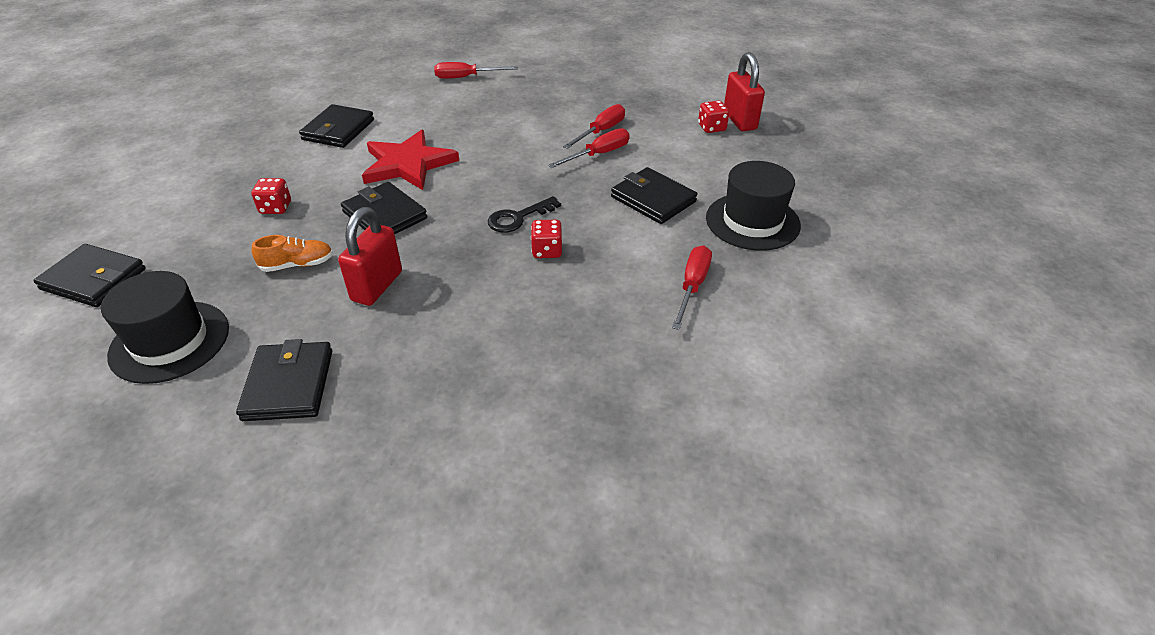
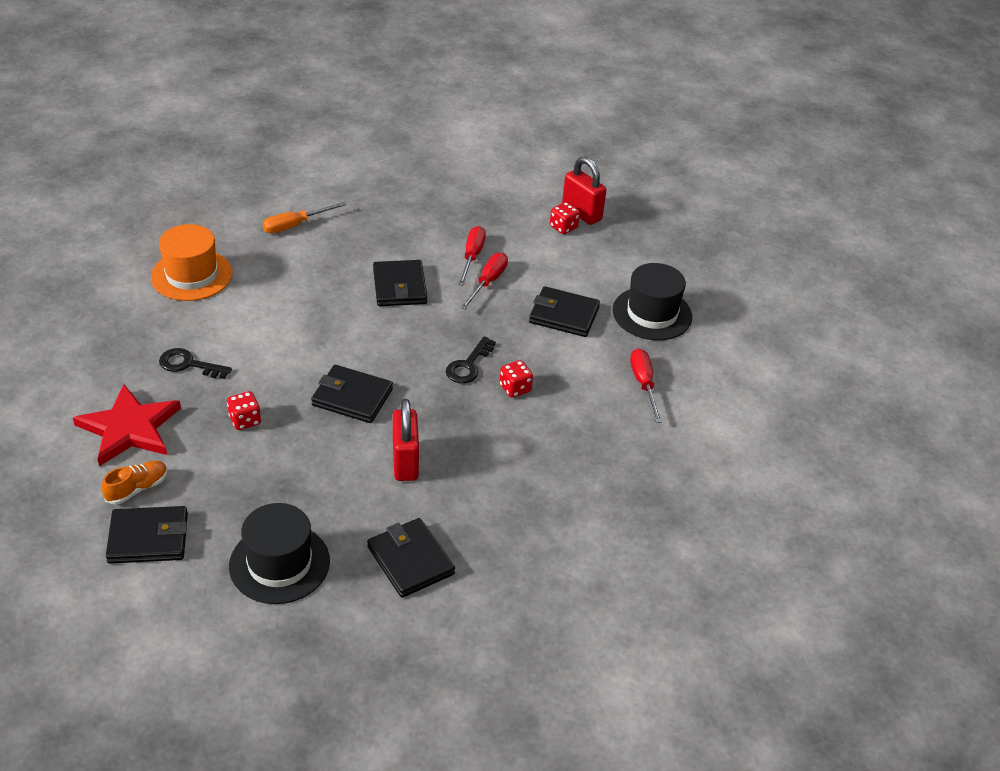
camera: 30 degrees left, 0 degrees up
(279, 154) = (189, 364): none -> black key
(297, 264) = (320, 466): orange shoe -> orange shoe (137, 489)
(338, 130) = (222, 321): black wallet -> black wallet (400, 286)
(350, 93) = (192, 275): none -> orange hat
(408, 164) = (326, 340): red star -> red star (129, 428)
(466, 77) = (295, 225): red screwdriver -> orange screwdriver

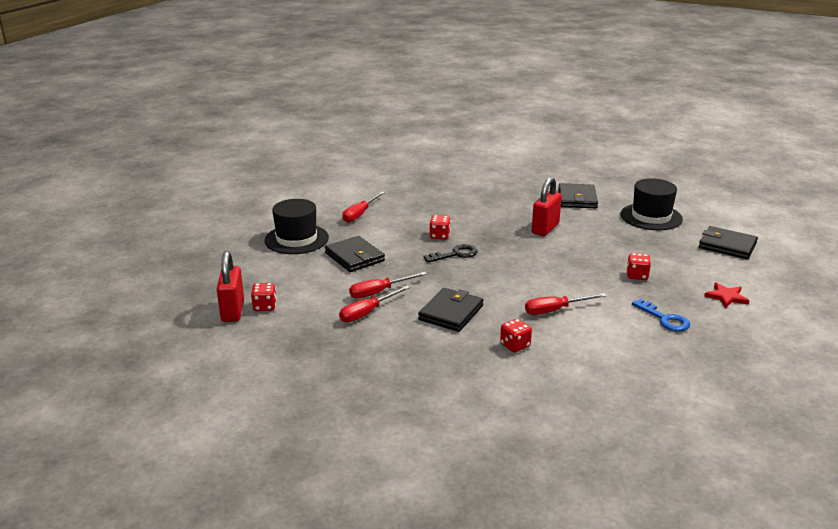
camera: 140 degrees left, 15 degrees down
(129, 428) = (726, 297): red star -> red star, size x0.51
(137, 489) = (728, 267): orange shoe -> none
(189, 364) = (664, 319): black key -> blue key
(192, 275) = (630, 386): orange hat -> none
(295, 225) = (496, 396): orange screwdriver -> none
(305, 330) = (555, 310): none -> red screwdriver
(314, 275) = (515, 345): none -> red dice
(352, 397) = (552, 264): black wallet -> none

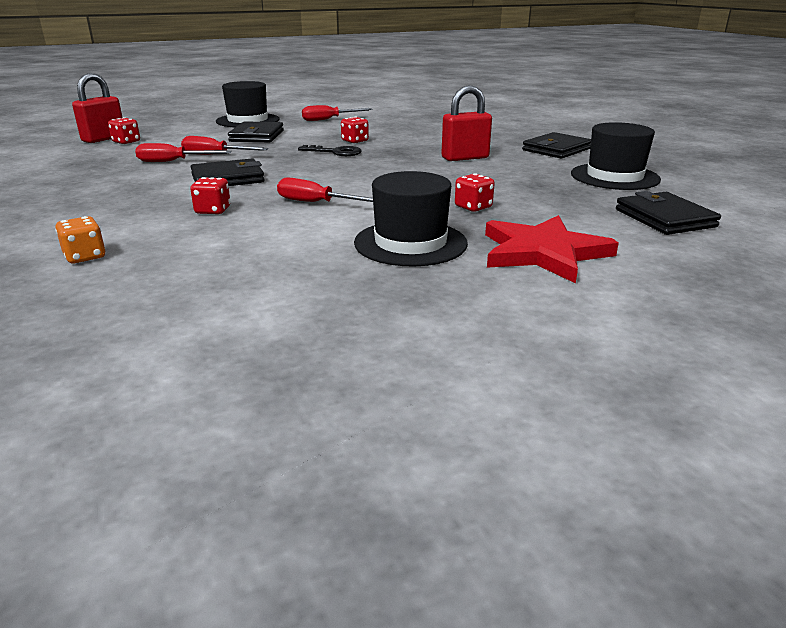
camera: 40 degrees right, 0 degrees up
(539, 416) = (85, 257): none -> orange dice
(664, 319) = (410, 243): blue key -> black hat
(726, 297) = (543, 252): red star -> red star, size x1.97

